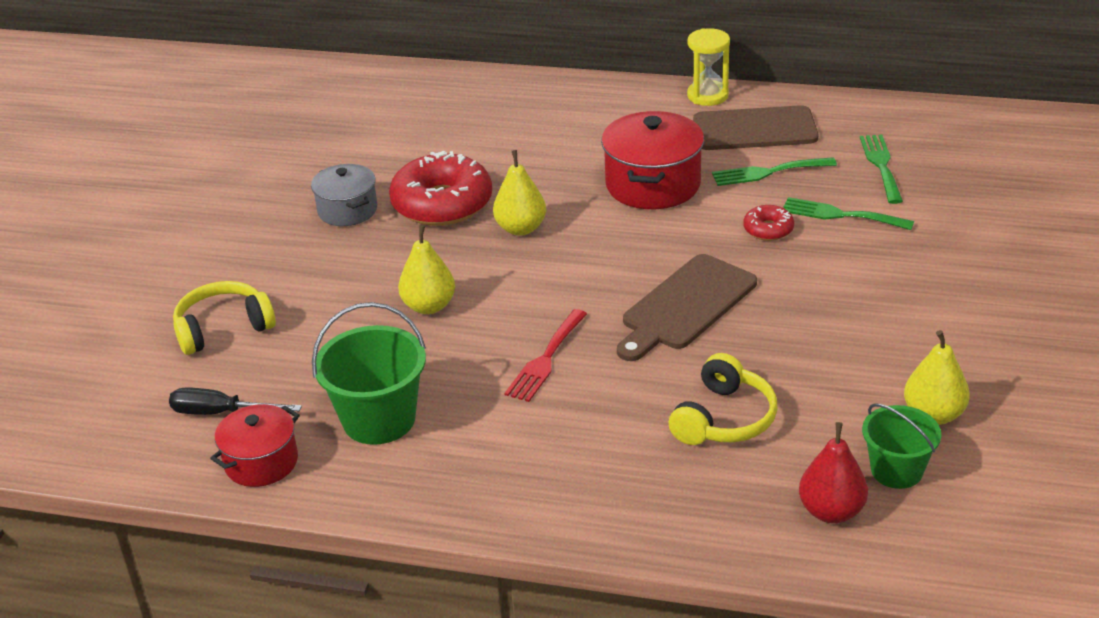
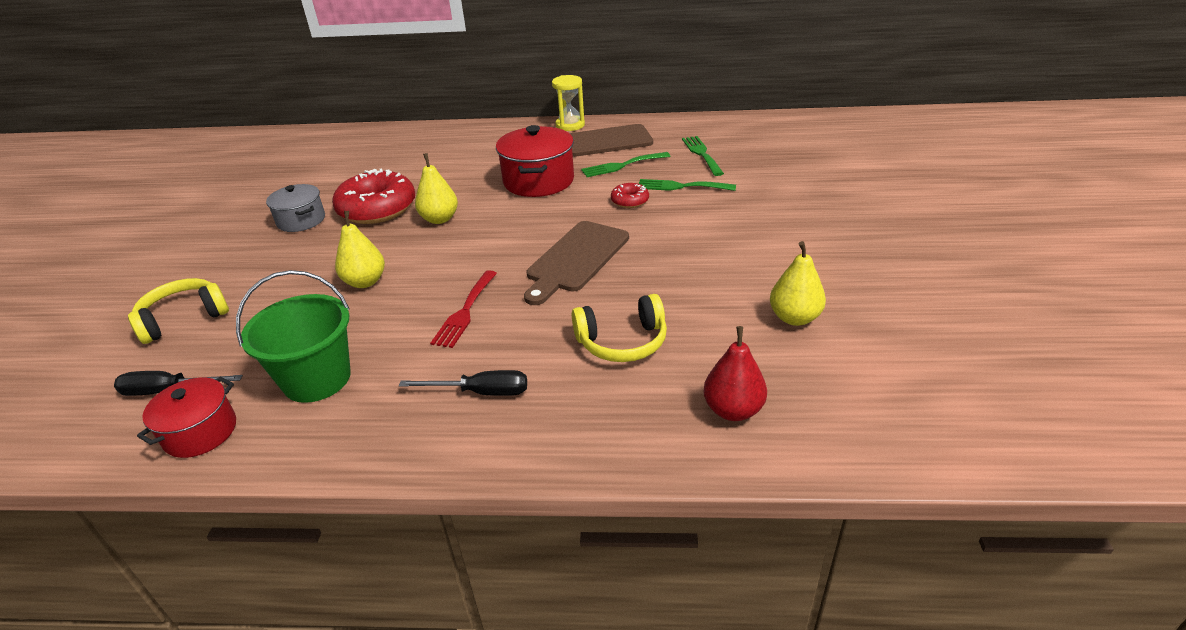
camera: 10 degrees left, 0 degrees up
(558, 457) = (481, 392): none -> black screwdriver
(724, 419) = (622, 342): yellow headphones -> yellow headphones turned 60 degrees clockwise
(896, 470) = (778, 367): green bucket -> none

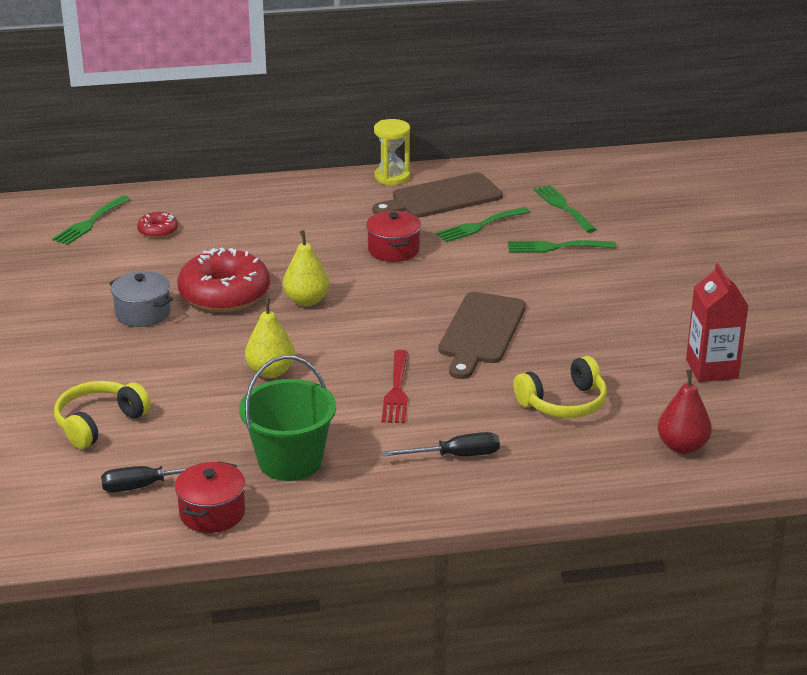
camera: 15 degrees left, 5 degrees down
(319, 148) = (89, 223): none -> green fork
(538, 181) = (393, 250): red pot -> red pot, size x0.63
(630, 201) = (507, 267): red donut -> red donut (158, 231)
(794, 318) = (711, 369): yellow pear -> red carton

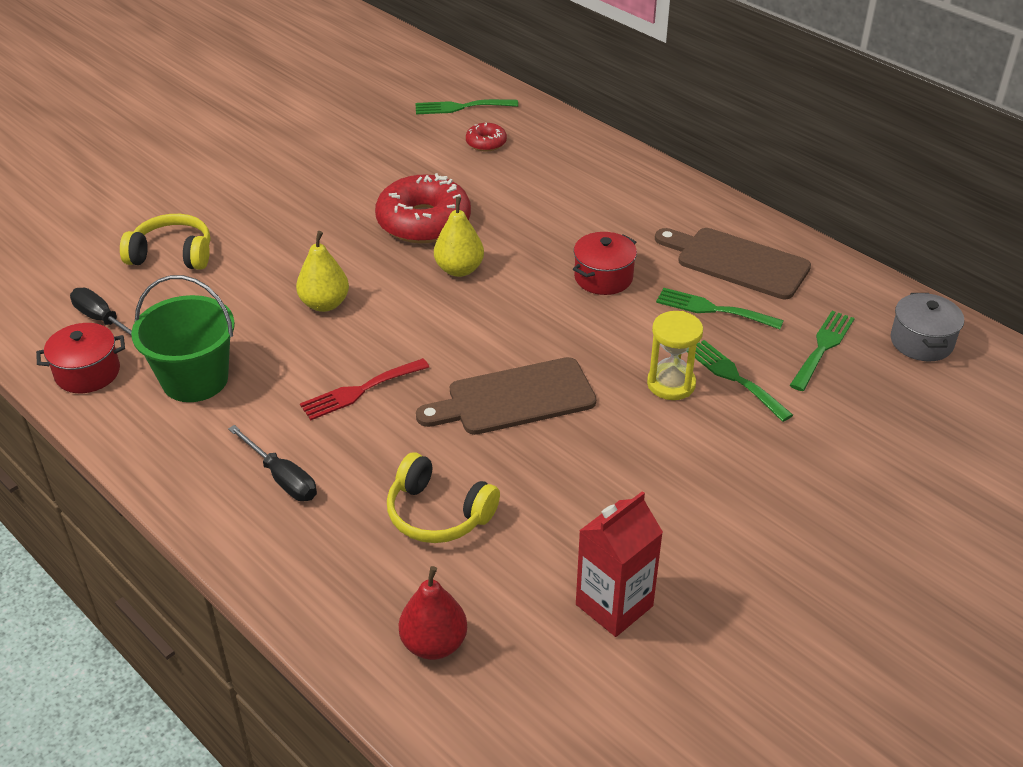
camera: 55 degrees right, 10 degrees up
(143, 313) = (351, 197): grey pot -> grey pot (921, 342)
(392, 177) = (736, 216): yellow hourglass -> yellow hourglass (671, 384)

